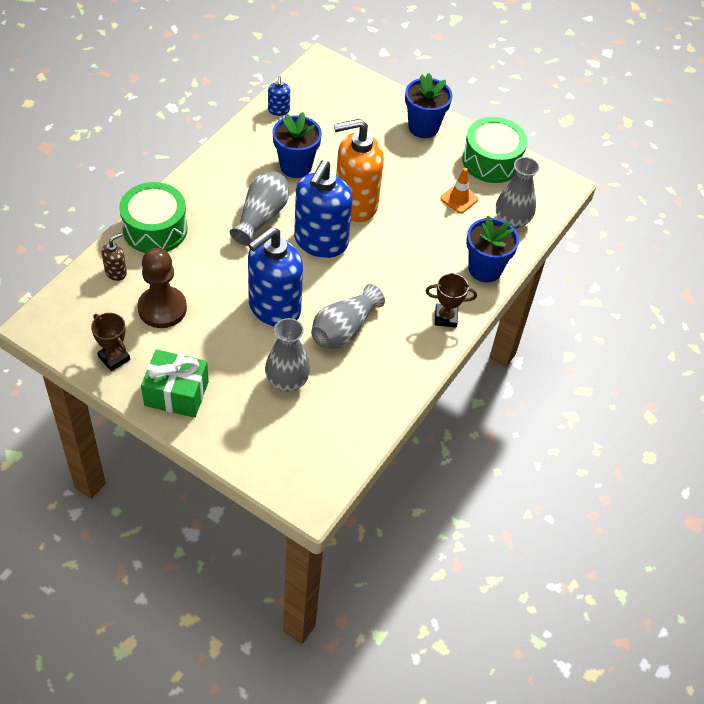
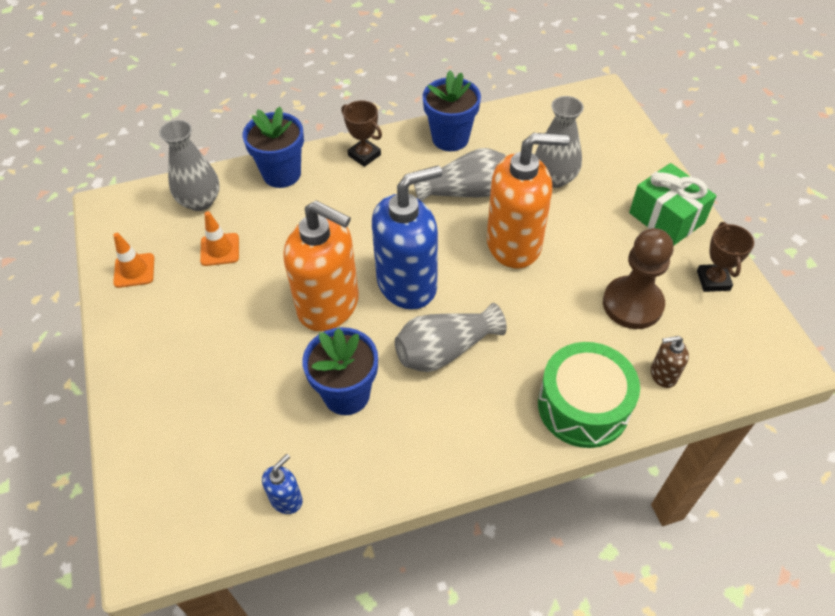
camera: 135 degrees left, 0 degrees up
(274, 308) = (514, 244): blue soap dispenser -> orange soap dispenser
(423, 127) = (147, 357): blue flower pot -> blue flower pot (450, 138)
(491, 161) = (134, 270): green drum -> orange traffic cone

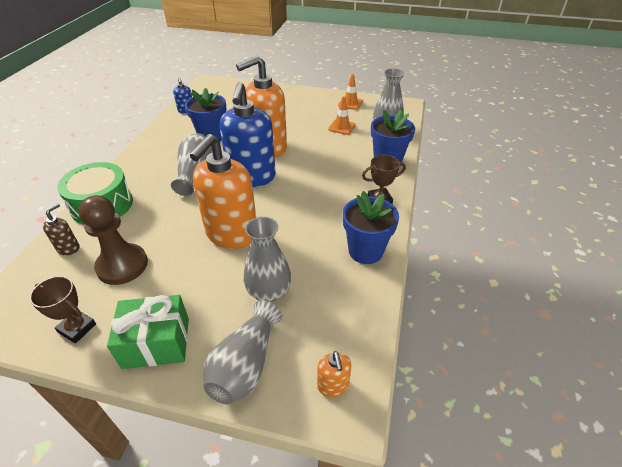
camera: 120 degrees right, 10 degrees down
(464, 192) = (301, 232): grey vase -> grey vase (245, 365)
(594, 108) = (333, 386): none -> orange soap dispenser

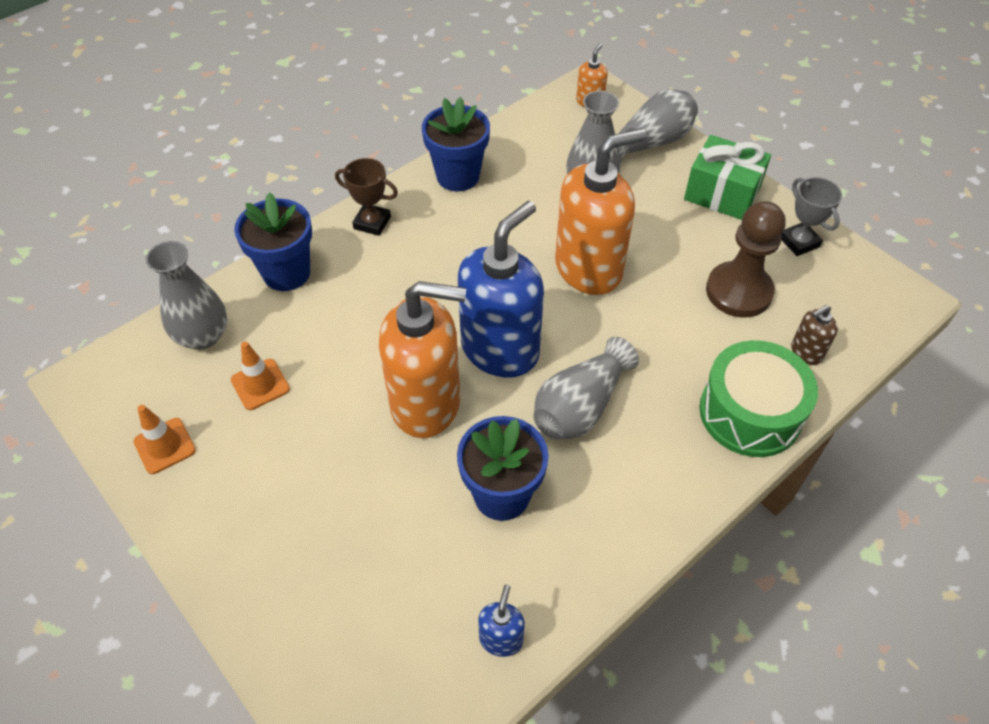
camera: 145 degrees left, 10 degrees up
(77, 328) = (799, 242): brown trophy -> grey trophy

